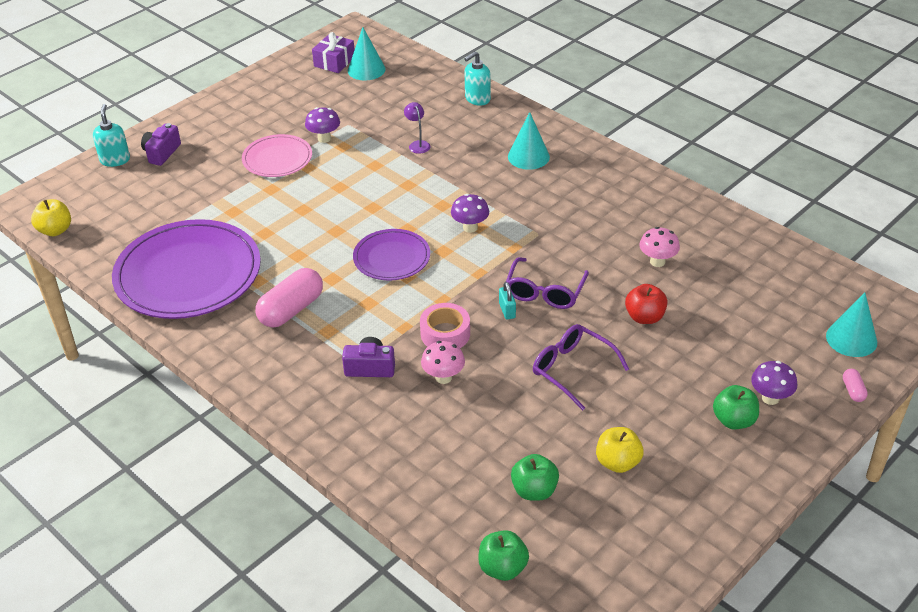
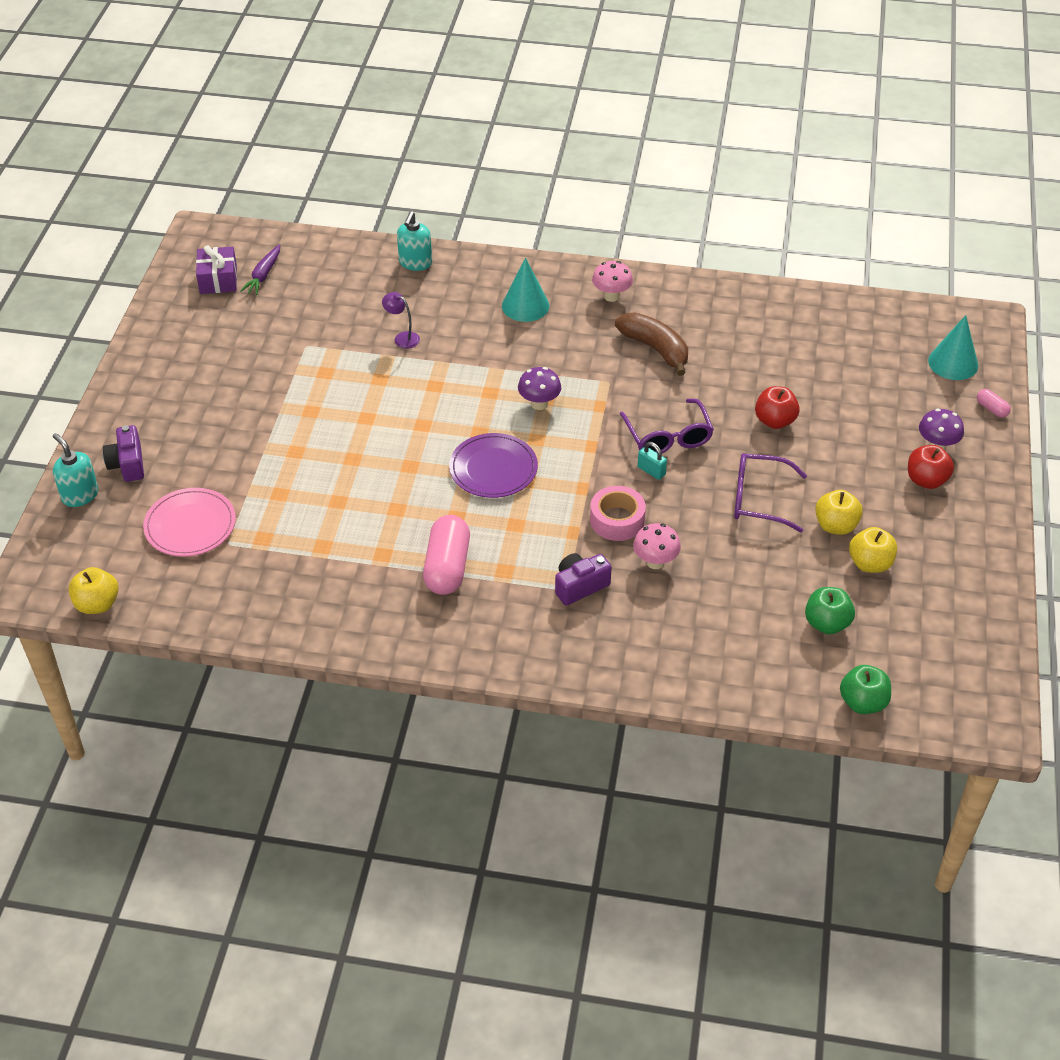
camera: 35 degrees left, 5 degrees up
(188, 274) = (301, 581): purple plate -> none
(277, 159) = (268, 415): pink plate -> pink plate (190, 525)
(324, 138) = (296, 372): purple mushroom -> none
(366, 69) = (263, 275): turquoise cone -> purple carrot
(598, 225) = (655, 349): none -> brown banana
(617, 419) = (835, 526): none -> yellow apple
(657, 262) = (738, 362): pink mushroom -> pink mushroom (611, 296)
(734, 420) = (926, 480): green apple -> red apple

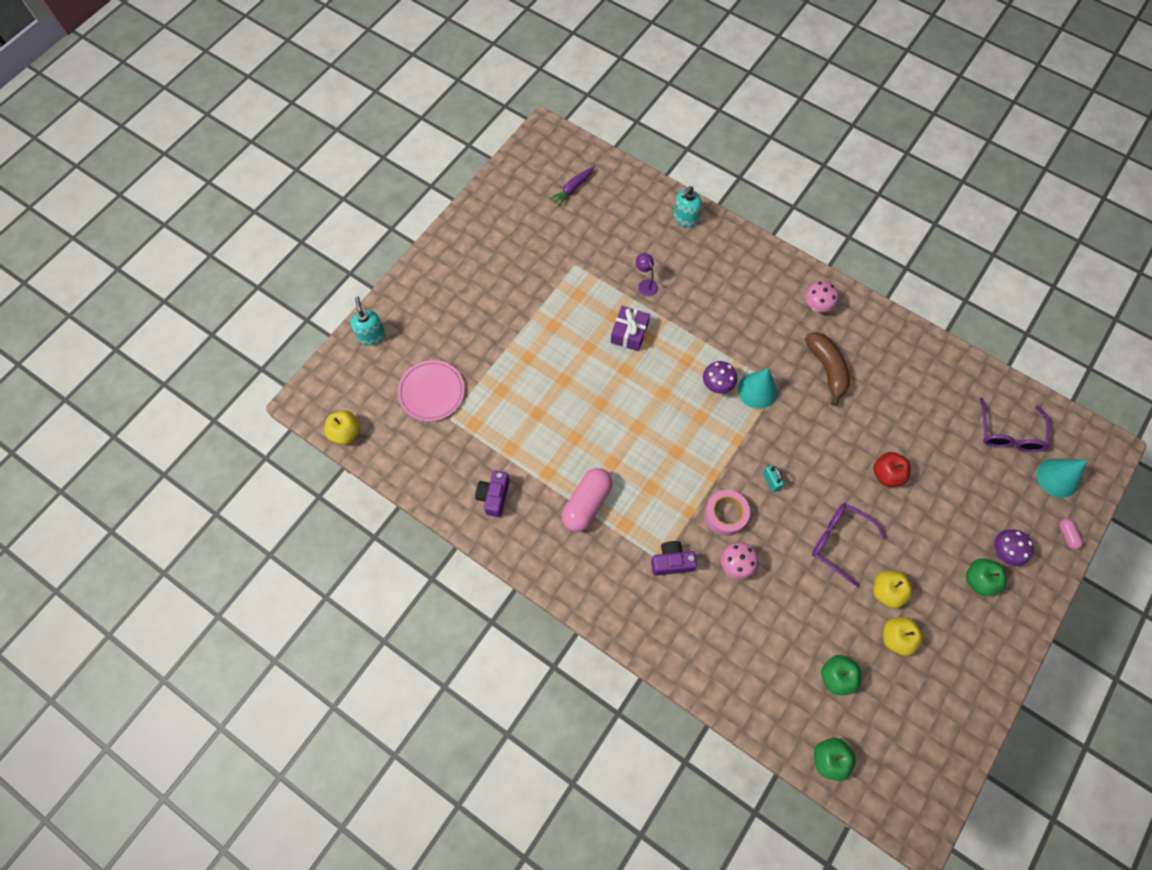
camera: 25 degrees right, 20 degrees up
(127, 464) = (412, 322): purple camera -> purple camera (494, 496)
(218, 279) = (540, 181): purple gift -> purple gift (629, 333)
(493, 468) = (657, 430): purple plate -> none
(525, 305) = (748, 289): turquoise cone -> turquoise cone (757, 390)
(668, 437) = (798, 456): purple glasses -> purple glasses (1009, 434)
(926, 480) = (979, 580): red apple -> green apple

